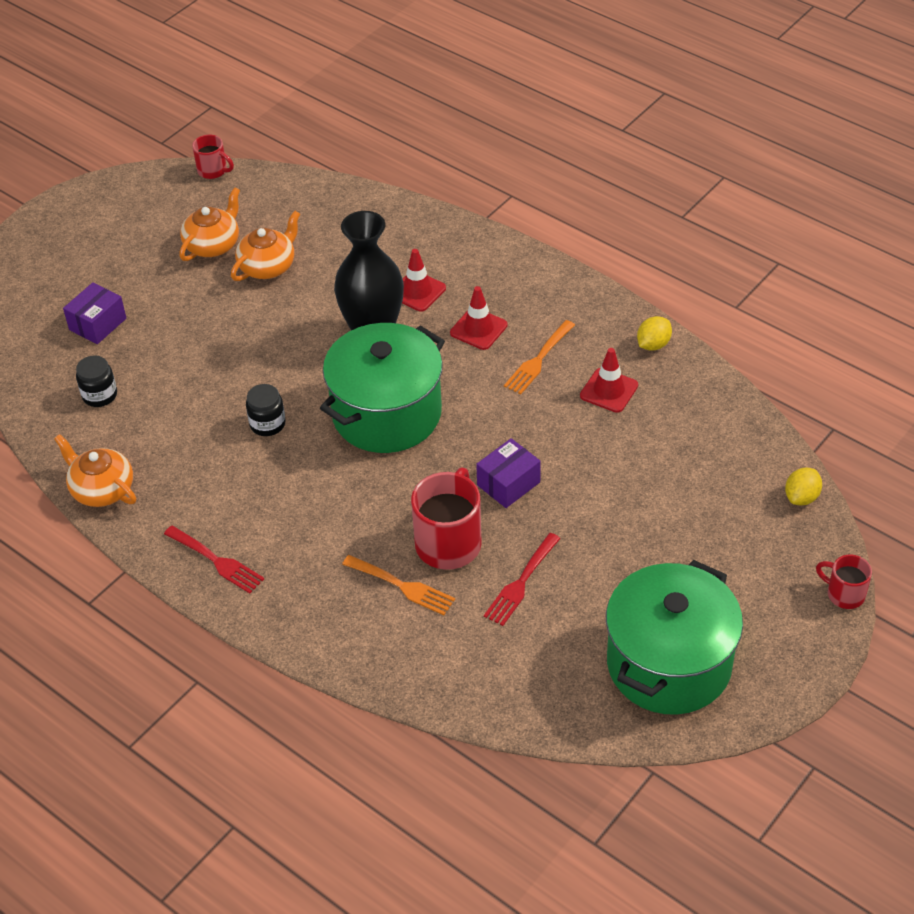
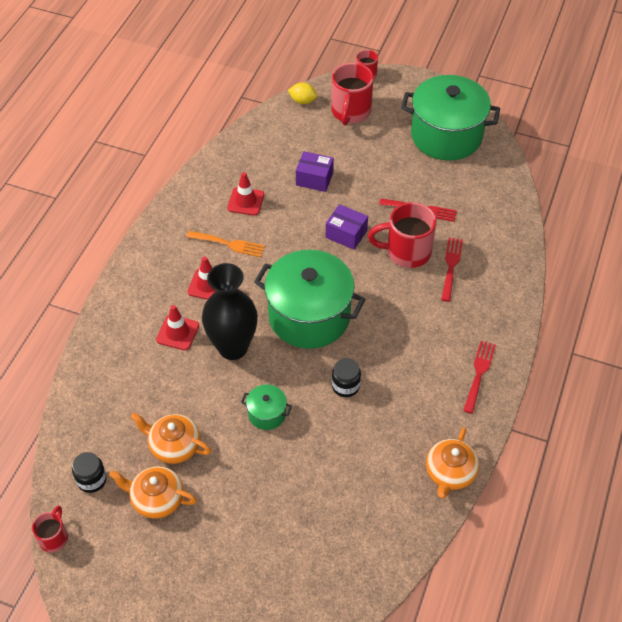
camera: 110 degrees left, 5 degrees up
(98, 324) = (279, 553): purple box -> purple box (314, 179)
(100, 395) = (358, 516): black jar -> black jar (92, 480)
(267, 347) = (267, 414): none -> green pot
(402, 586) = (451, 266): orange fork -> red fork
(653, 344) = (195, 187): yellow lemon -> none
(759, 551) = (350, 112): none -> red mug

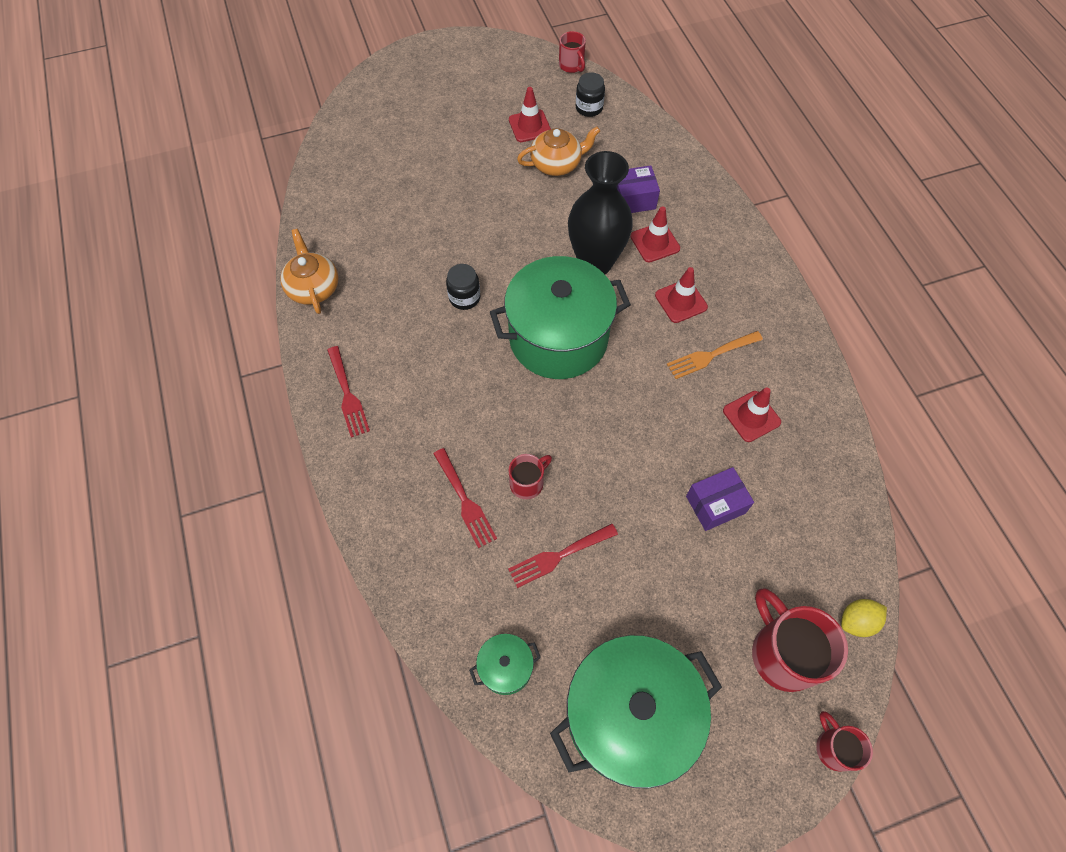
camera: 140 degrees right, 10 degrees up
(156, 499) = (530, 126): orange teapot -> red traffic cone
(267, 414) = (509, 231): green pot -> green pot (506, 667)
(346, 234) = (610, 456): purple box -> purple box (633, 199)
(406, 252) = (528, 483): red mug -> red mug, size x0.55

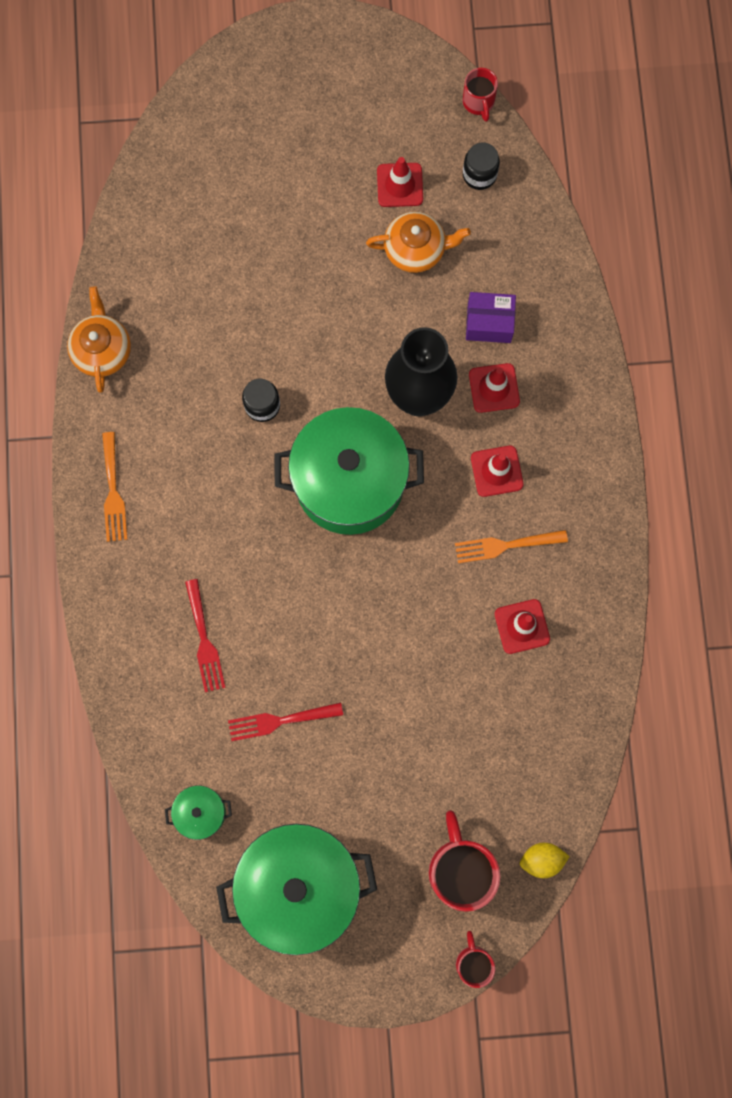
camera: 15 degrees right, 15 degrees up
(348, 395) = (113, 492): red fork -> orange fork
(528, 483) = (271, 638): red mug -> none
(715, 504) = (450, 710): purple box -> none

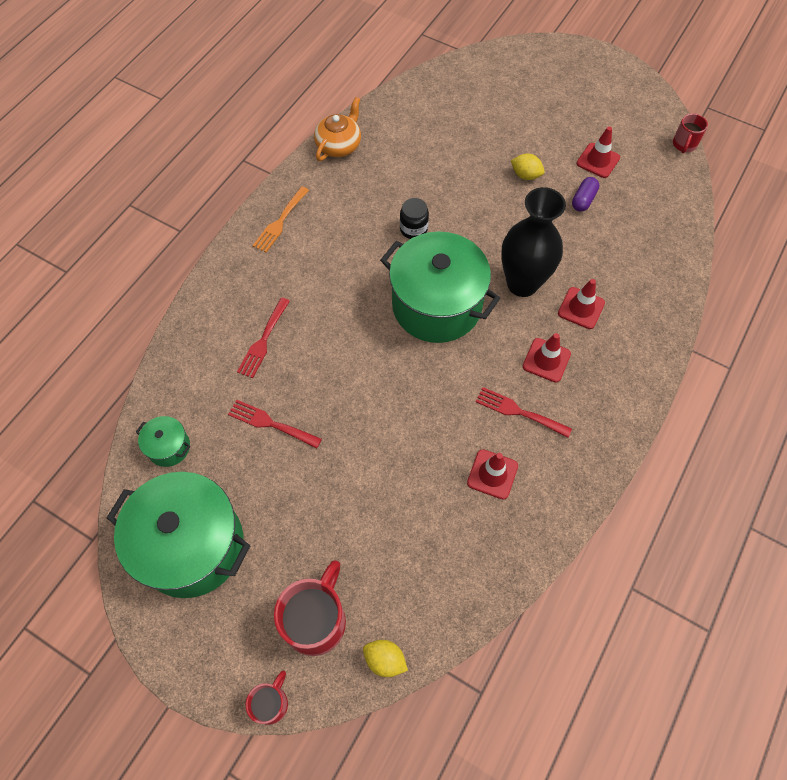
camera: 35 degrees right, 15 degrees down
(335, 256) = (525, 175): none -> yellow lemon
(416, 249) = (583, 200): orange teapot -> purple capsule
(479, 175) = (657, 182): black jar -> none
(489, 323) = (605, 268): purple box -> none
(505, 545) = (518, 412): orange fork -> red fork

